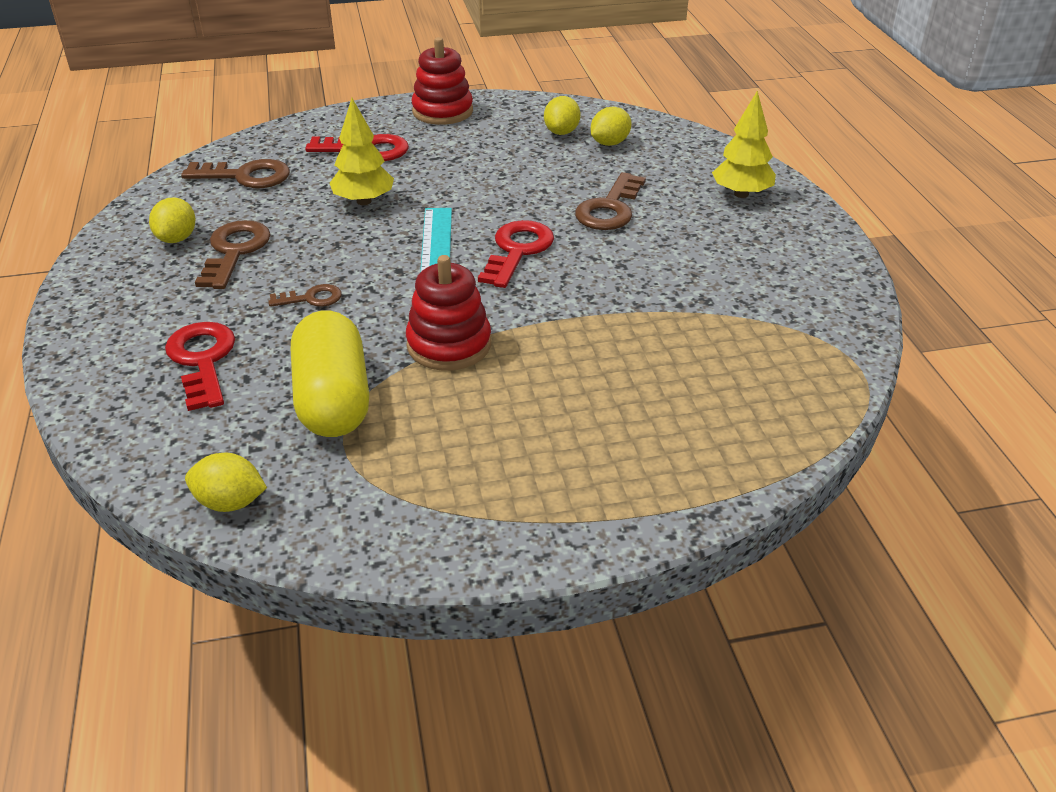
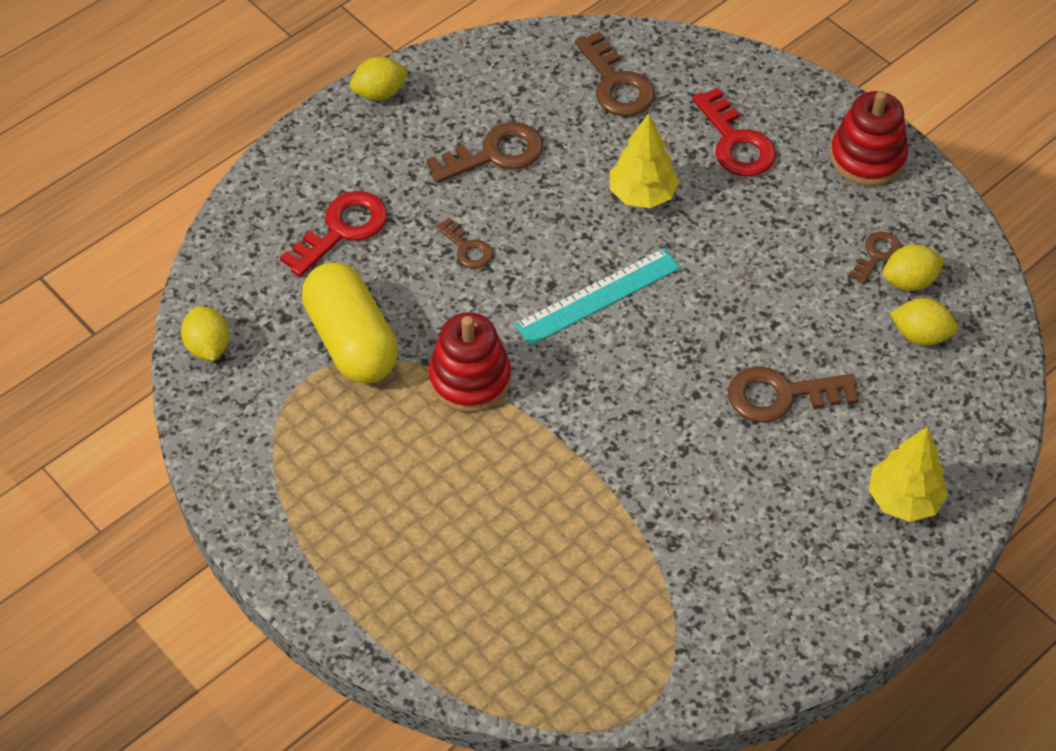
camera: 60 degrees right, 15 degrees up
(177, 238) = (484, 104): yellow lemon -> yellow lemon (379, 93)
(333, 399) = (352, 341): yellow capsule -> yellow capsule turned 75 degrees counterclockwise
(517, 251) = (647, 356): red key -> none
(527, 135) = (876, 255): none -> brown key

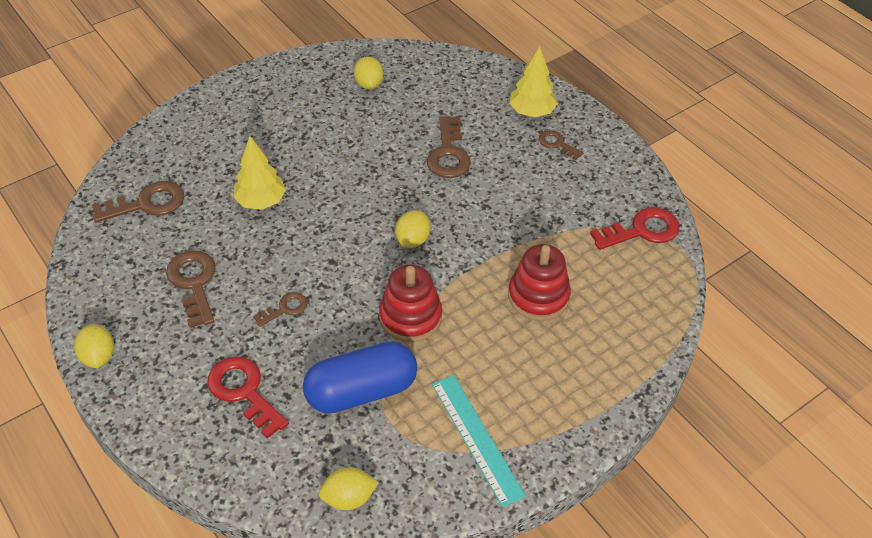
camera: 85 degrees left, 5 degrees down
(352, 341) = (361, 391): yellow capsule -> blue capsule
(598, 296) = (348, 236): turquoise ruler -> turquoise ruler (476, 438)
(735, 142) = (227, 147): red key -> red key (642, 230)
(867, 157) = (261, 86): red stacking toy -> red stacking toy (538, 296)
(876, 255) = (344, 95): brown key -> brown key (557, 144)
(920, 335) = (411, 86): yellow lemon -> yellow lemon (412, 240)

